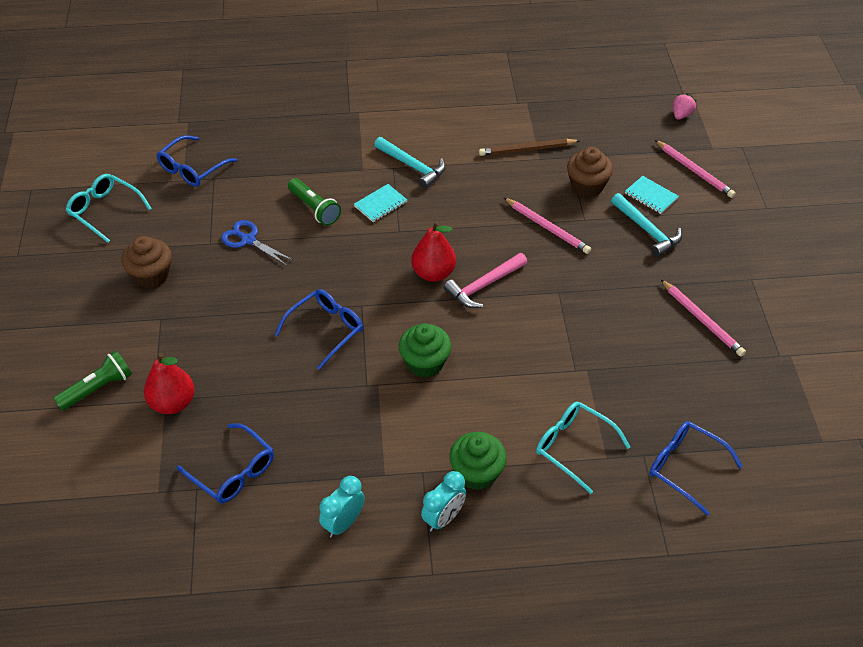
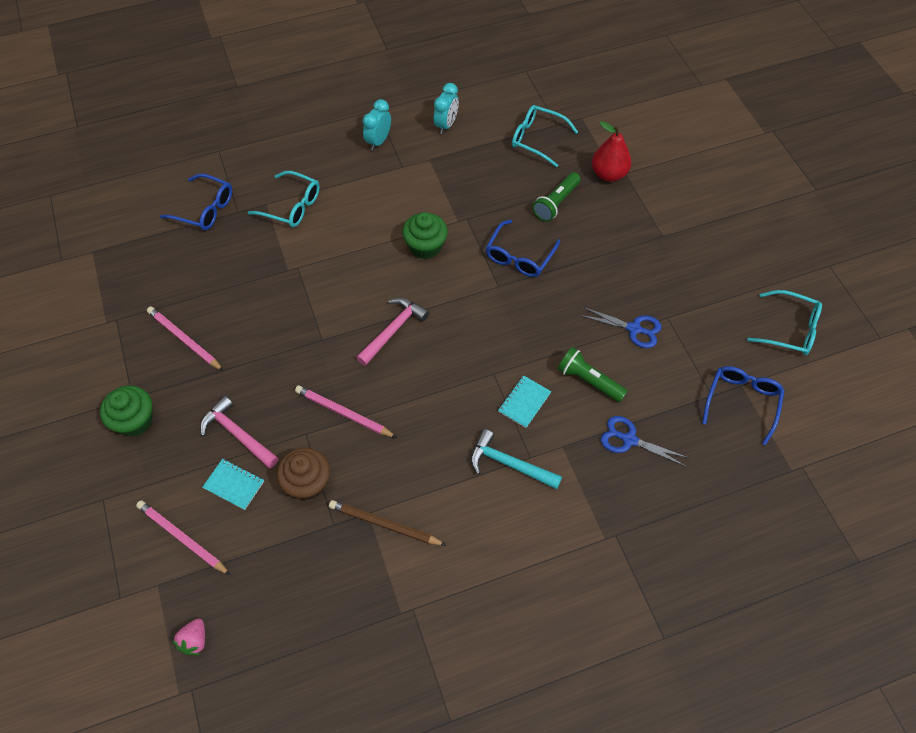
camera: 165 degrees right, 10 degrees up
(98, 388) = (672, 172): green flashlight -> green flashlight (556, 203)
(151, 275) = (698, 273): brown cupcake -> none
(233, 472) = (537, 139): blue glasses -> turquoise glasses
(304, 163) = (629, 440): none -> blue scissors
(433, 273) = (444, 333): red pear -> none
(477, 473) = (362, 174): green cupcake -> green cupcake (135, 420)
(527, 149) = (385, 524): brown pencil -> brown pencil turned 135 degrees counterclockwise
(647, 230) = (238, 434): turquoise hammer -> pink hammer

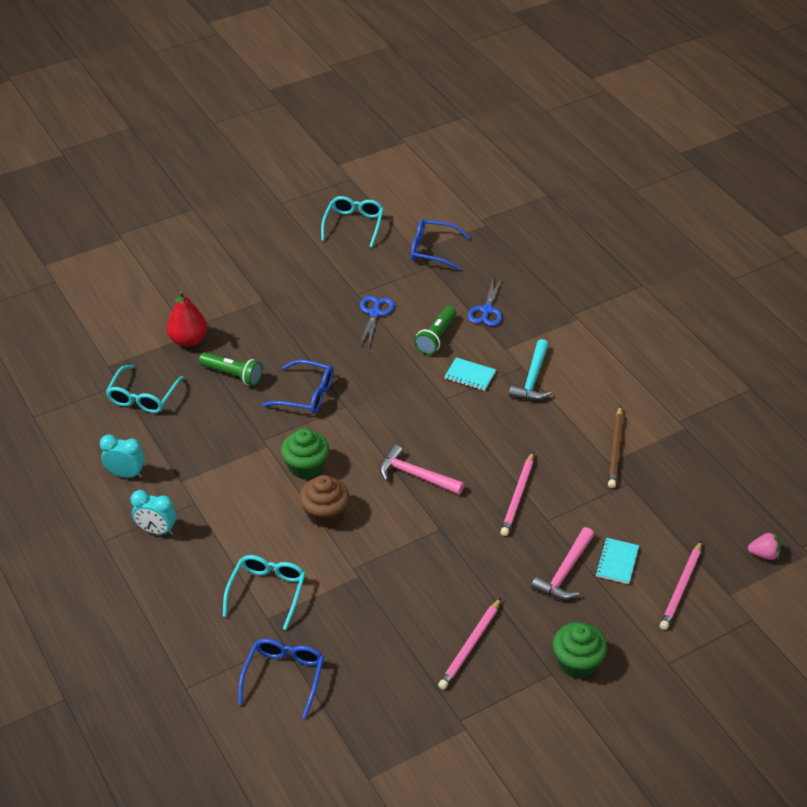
camera: 100 degrees left, 15 degrees down
(307, 483) = (596, 508): brown cupcake -> brown cupcake (325, 513)

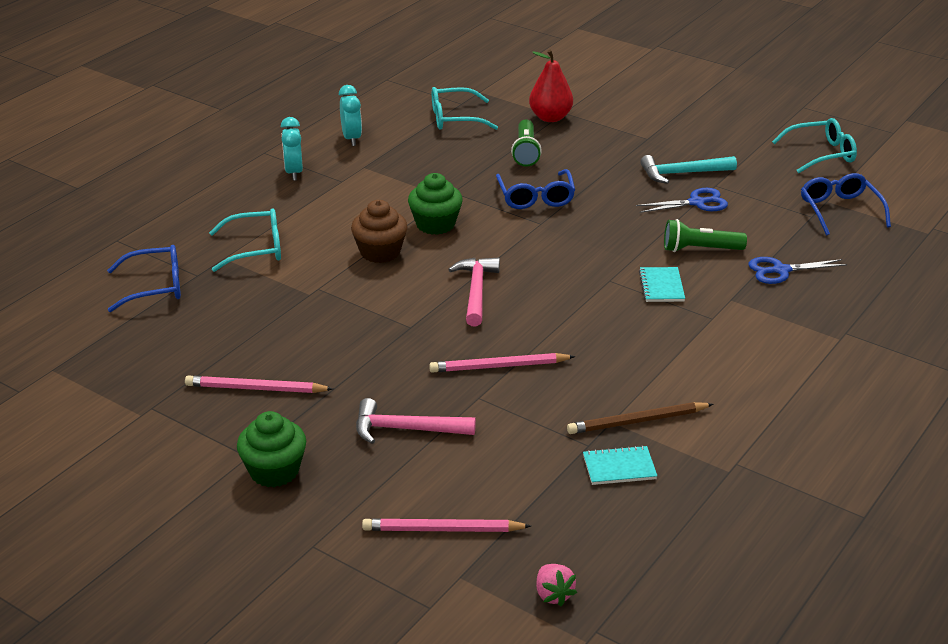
camera: 65 degrees right, 10 degrees down
(533, 379) = (699, 330): turquoise hammer -> turquoise hammer (682, 173)
(617, 562) = (449, 466): turquoise notebook -> turquoise notebook (619, 467)

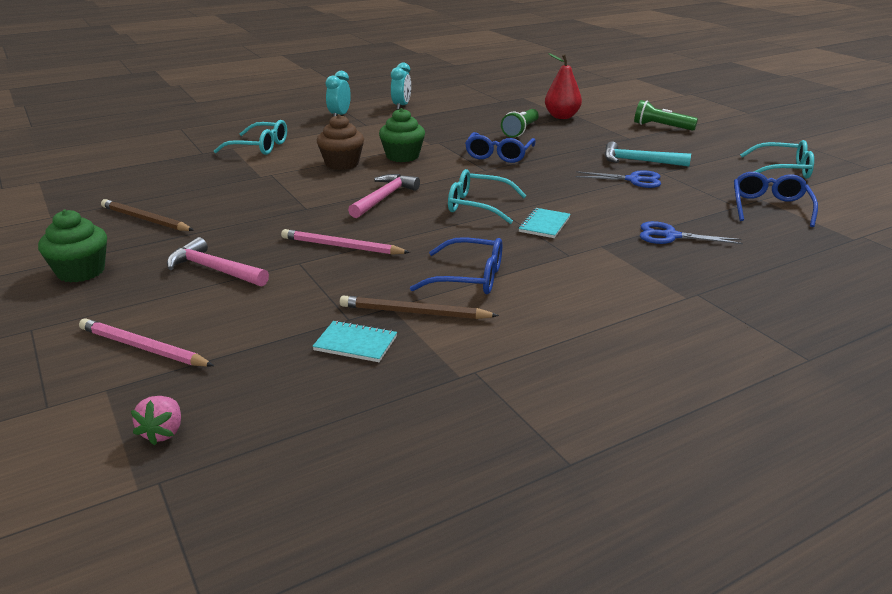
camera: 25 degrees right, 5 degrees down
(155, 287) = (167, 154): blue glasses -> blue glasses (469, 278)
(256, 388) = (146, 219): pink pencil -> brown pencil
(455, 118) = (488, 107): turquoise glasses -> turquoise glasses (478, 206)
(700, 249) = (606, 208): green flashlight -> green flashlight (661, 127)

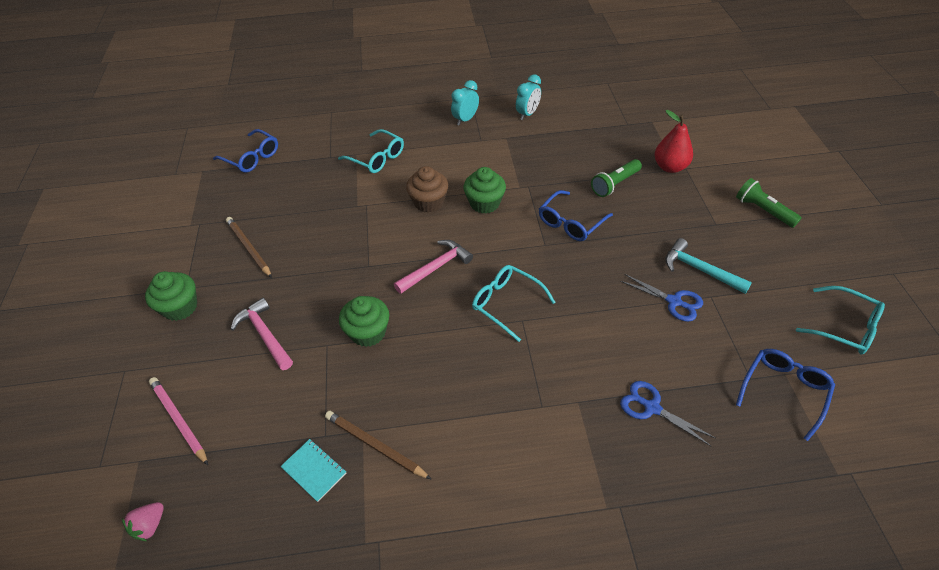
camera: 25 degrees right, 20 degrees up
(342, 246) = (368, 332): pink pencil -> green cupcake
(469, 278) = (441, 412): blue glasses -> blue glasses (252, 157)
(544, 225) = (547, 352): turquoise notebook -> none

